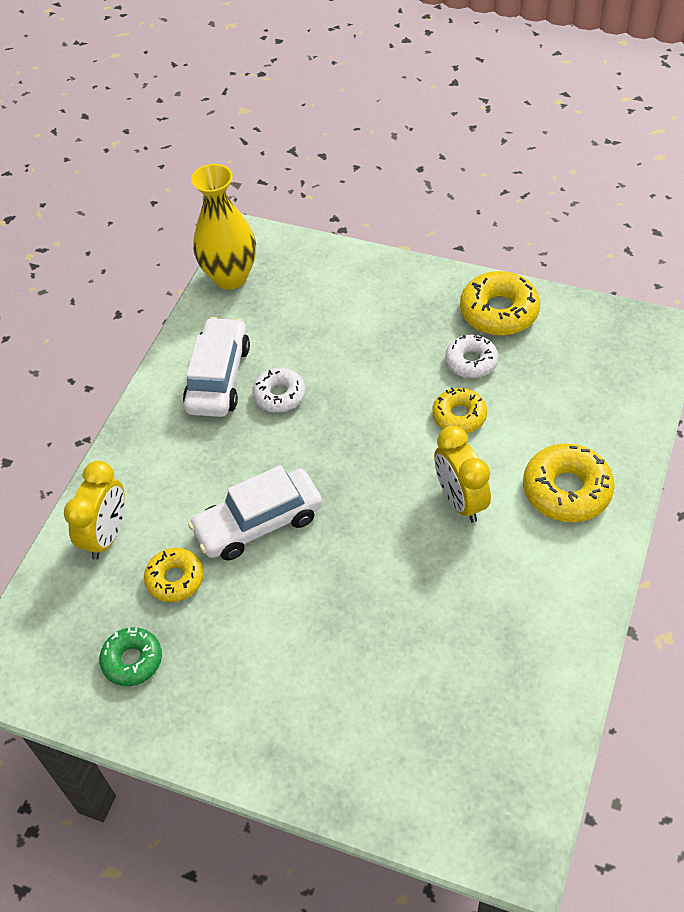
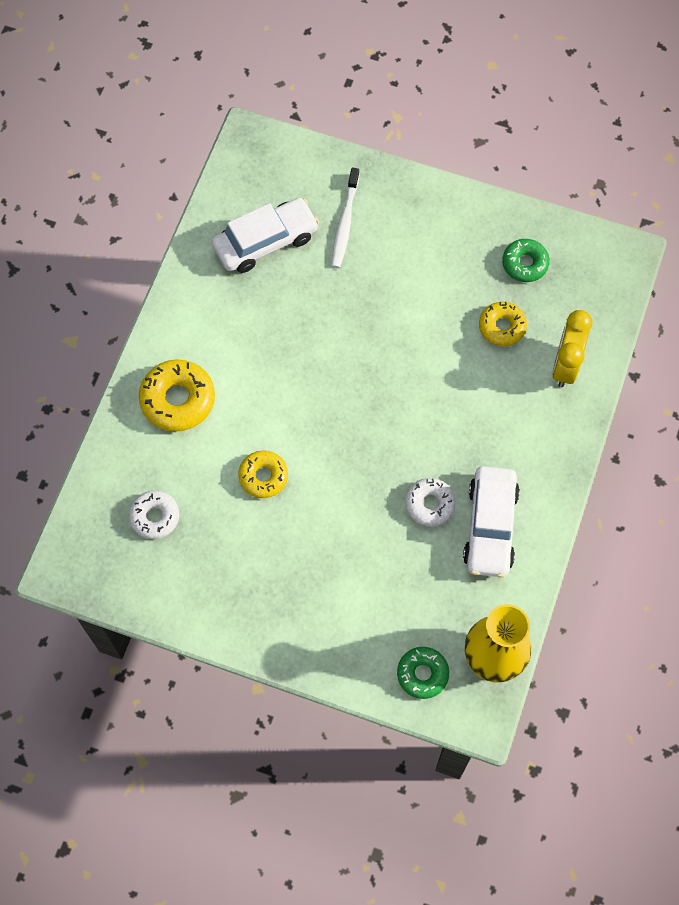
camera: 175 degrees right, 15 degrees up
(258, 523) = (438, 374): white car -> white car (266, 242)
(297, 264) = (422, 674): none -> green donut
(370, 716) = (345, 223): none -> white toothbrush
(460, 501) = (268, 392): yellow clock -> none
(471, 362) = (247, 538): white donut -> white donut (155, 517)
(499, 312) = (215, 600): yellow donut -> none

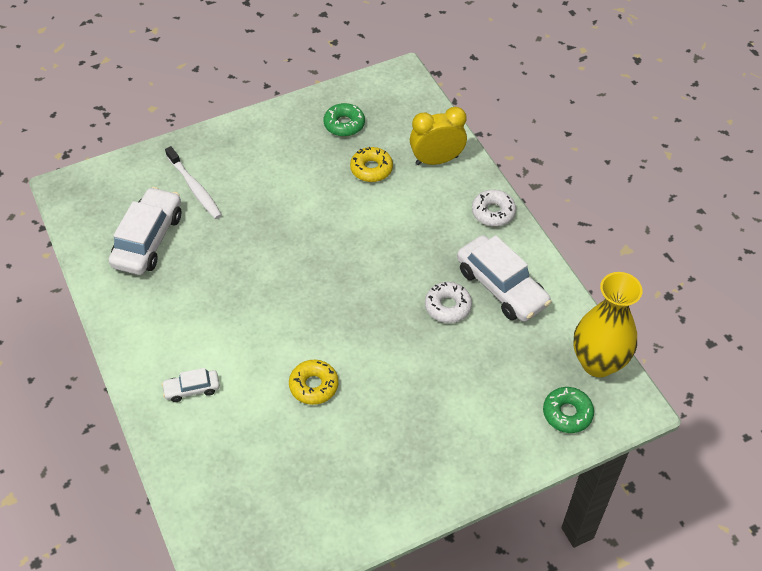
camera: 45 degrees left, 15 degrees down
(155, 517) = (262, 482): white donut -> white donut (493, 212)
(178, 399) = (192, 389): yellow donut -> white car
(565, 365) = (436, 160): yellow clock -> yellow clock turned 105 degrees clockwise

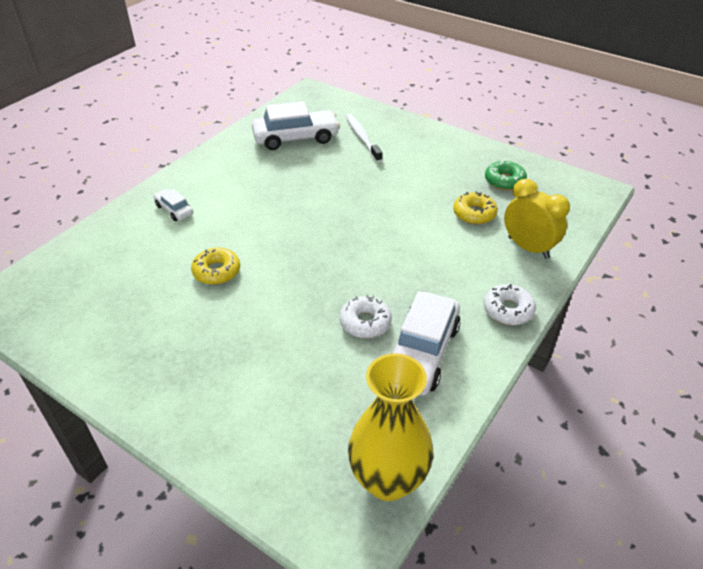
camera: 60 degrees right, 10 degrees down
(194, 187) = (362, 138): white toothbrush -> white toothbrush turned 135 degrees clockwise
(567, 413) = (298, 477): green donut -> none

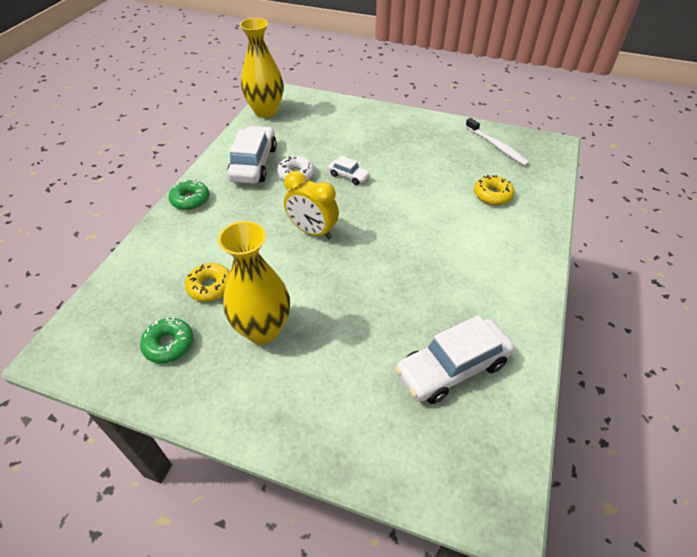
camera: 165 degrees right, 5 degrees up
(174, 210) = (504, 233): white car -> white car (348, 176)
(216, 271) = (422, 188): yellow donut -> yellow donut (492, 195)
(362, 138) = (364, 390): white toothbrush -> white toothbrush (496, 146)
(428, 178) = (263, 329): none -> yellow vase
(508, 310) = (190, 200): white donut -> green donut
(528, 248) = (161, 257): yellow clock -> yellow clock (312, 231)

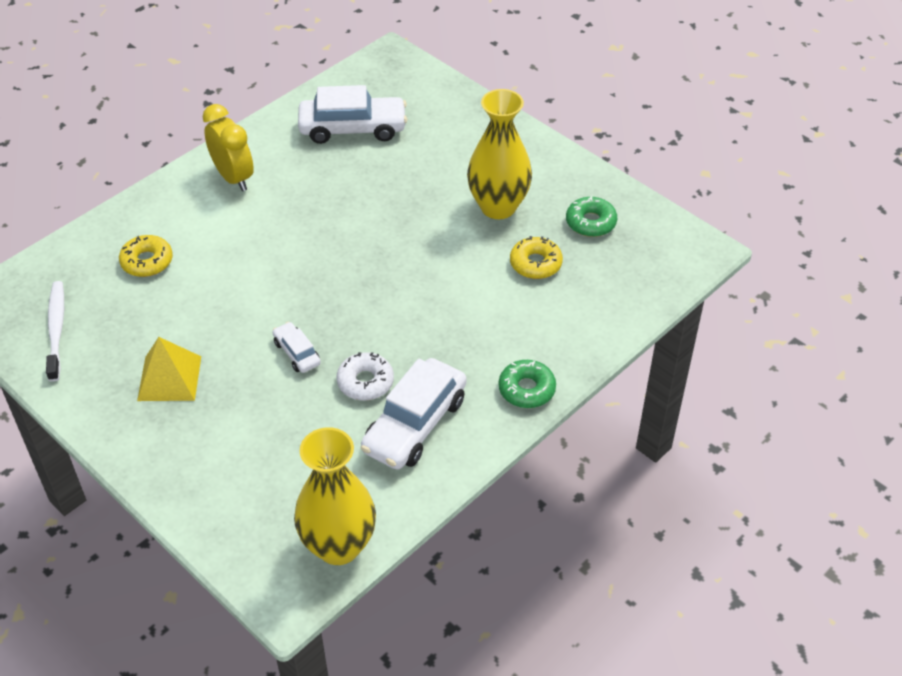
camera: 155 degrees left, 0 degrees up
(312, 231) = (394, 289): yellow clock -> yellow clock (233, 177)
(409, 144) = (169, 378): none -> yellow pyramid

